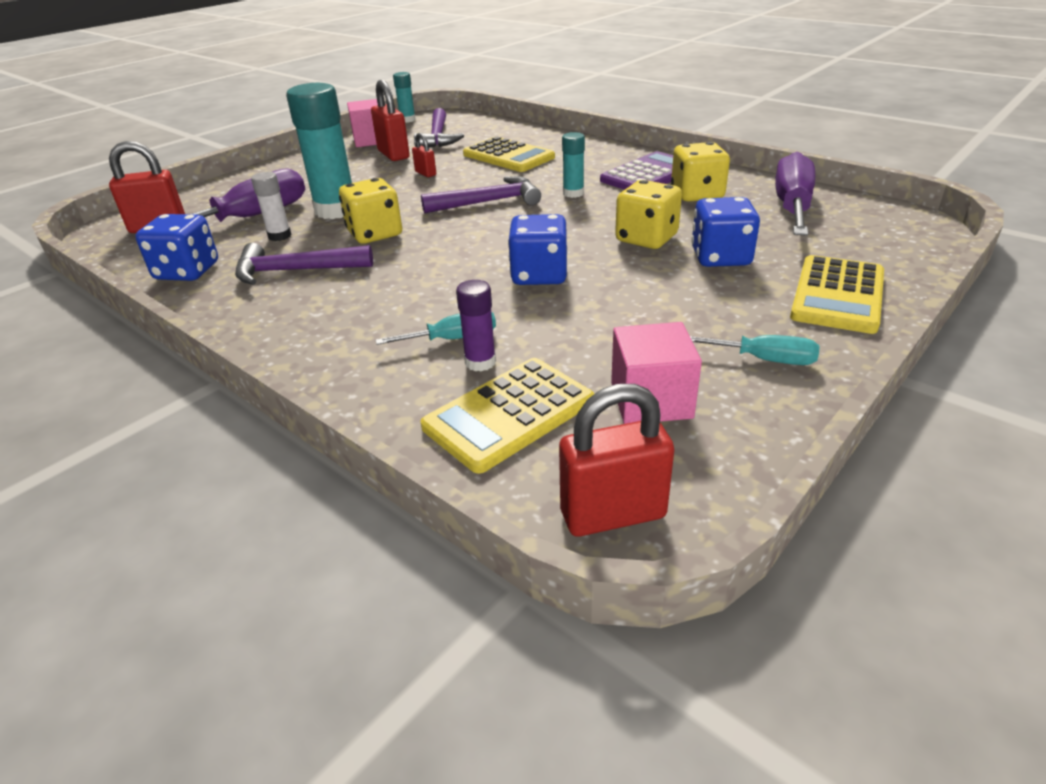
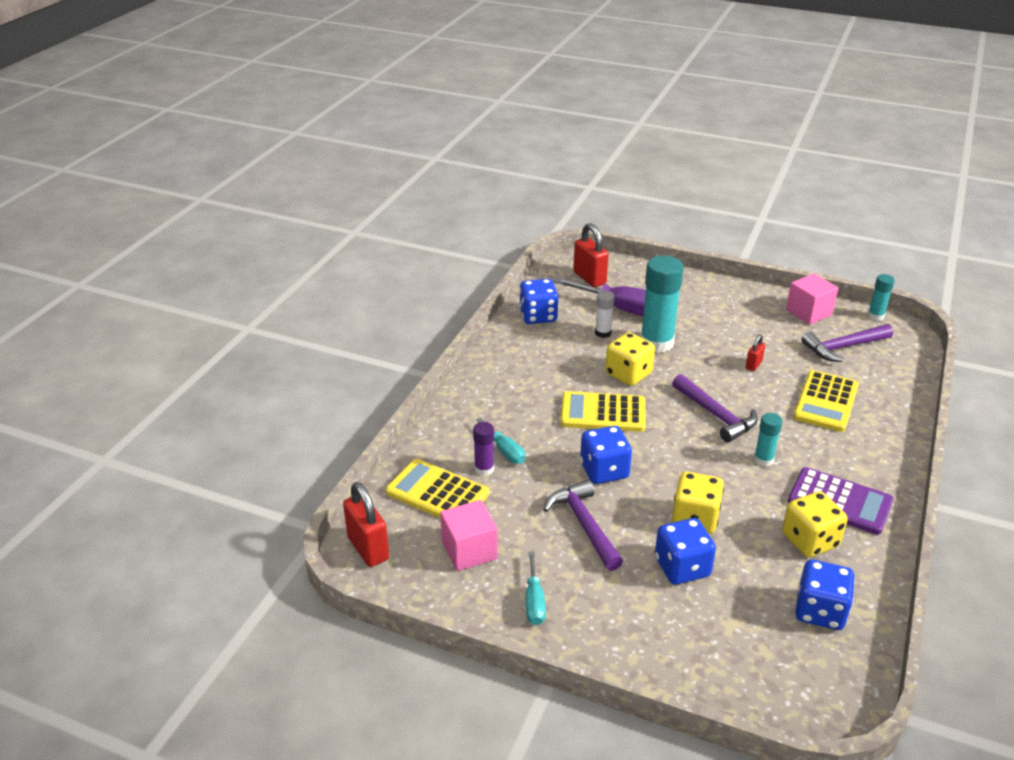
camera: 70 degrees right, 0 degrees up
(295, 271) = (558, 358): purple hammer -> purple hammer (584, 525)
(393, 154) = (783, 335): red padlock -> none
(792, 206) = (820, 611): purple screwdriver -> blue dice
(837, 295) = (647, 643): yellow calculator -> yellow calculator (603, 413)

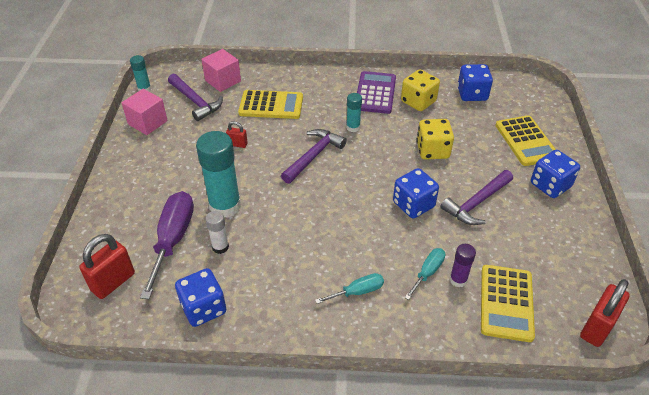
camera: 110 degrees left, 10 degrees up
(469, 550) = (548, 260): pink cube -> pink cube (223, 81)
(534, 601) = (562, 211): turquoise screwdriver -> turquoise screwdriver (358, 292)
(603, 413) = (343, 220): yellow calculator -> yellow calculator (526, 141)
(628, 374) = (281, 215): yellow dice -> none
(682, 567) = (480, 150): blue dice -> blue dice (550, 185)

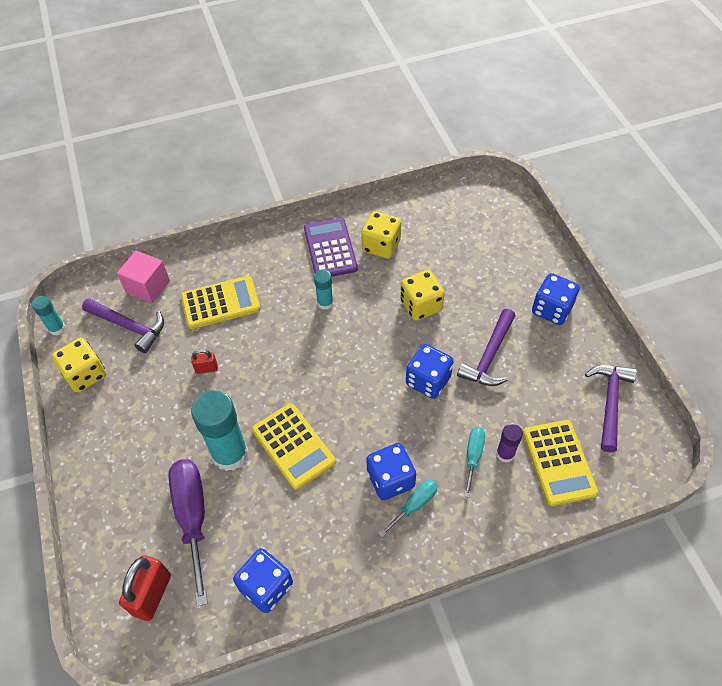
camera: 20 degrees left, 10 degrees up
(147, 122) = (85, 374): pink cube -> yellow dice
(220, 247) = (249, 507): white glue stick -> none
(313, 156) = (298, 355): purple hammer -> purple hammer (609, 402)
(472, 94) = (433, 218): blue dice -> blue dice (390, 479)
(526, 141) = (509, 262): yellow calculator -> yellow calculator (293, 446)
(596, 327) = (647, 458): red padlock -> none

